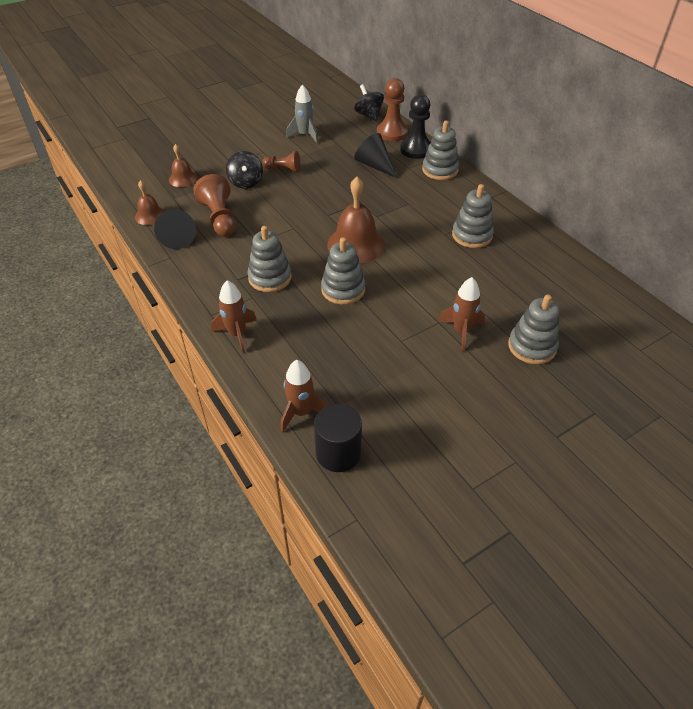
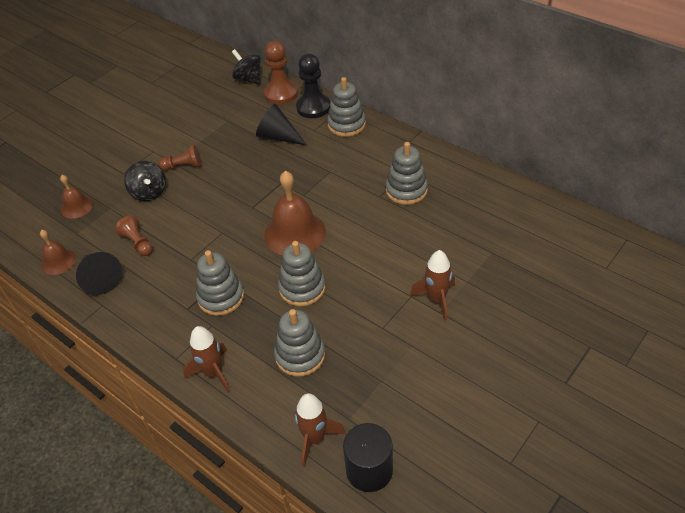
camera: 15 degrees left, 0 degrees up
(219, 218) = (138, 243): brown pawn -> brown pawn, size x0.61
(305, 135) = (190, 120): grey rocket -> none
(532, 346) = (508, 295): grey stacking toy -> grey stacking toy (300, 355)

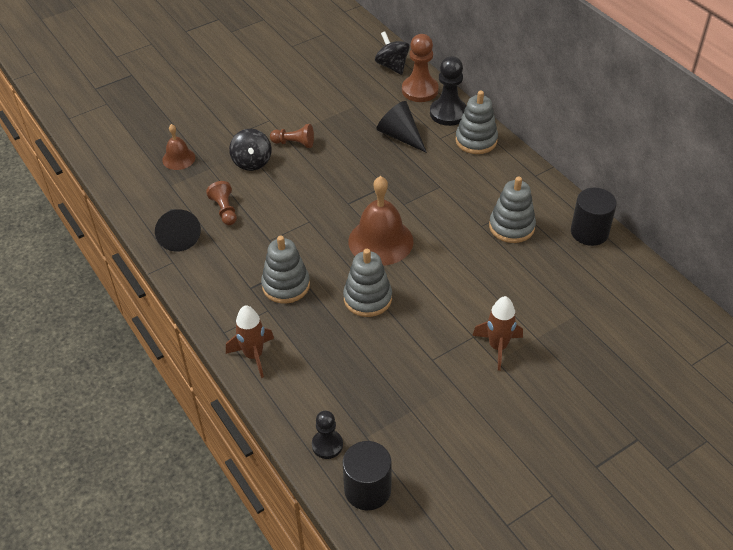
camera: 15 degrees right, 0 degrees up
(58, 261) = (145, 208): brown bell -> none
(300, 355) = (342, 363): grey stacking toy -> none
(315, 438) = (327, 445): brown rocket -> black pawn
(474, 178) = (589, 232): none -> black cylinder

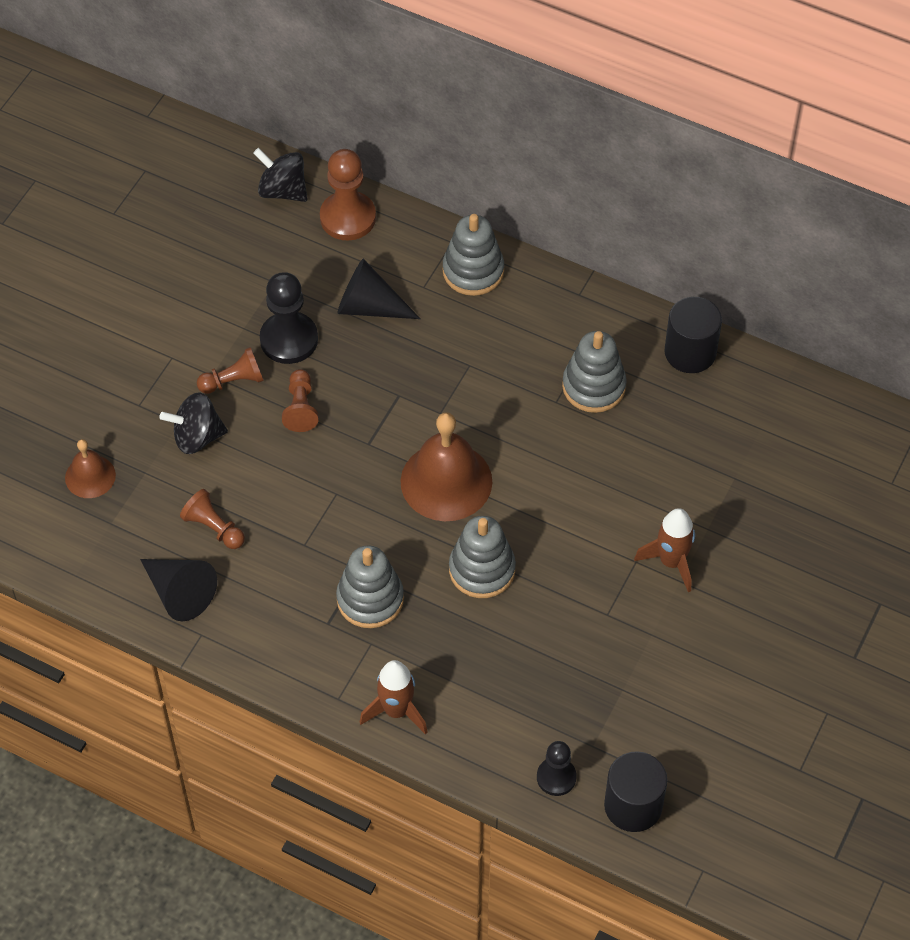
camera: 30 degrees left, 10 degrees up
(252, 162) = (197, 437): black spinning top -> black spinning top turned 120 degrees clockwise
(322, 170) = (300, 408): none -> brown pawn
(448, 113) = (410, 241): black pawn -> black pawn (289, 339)

